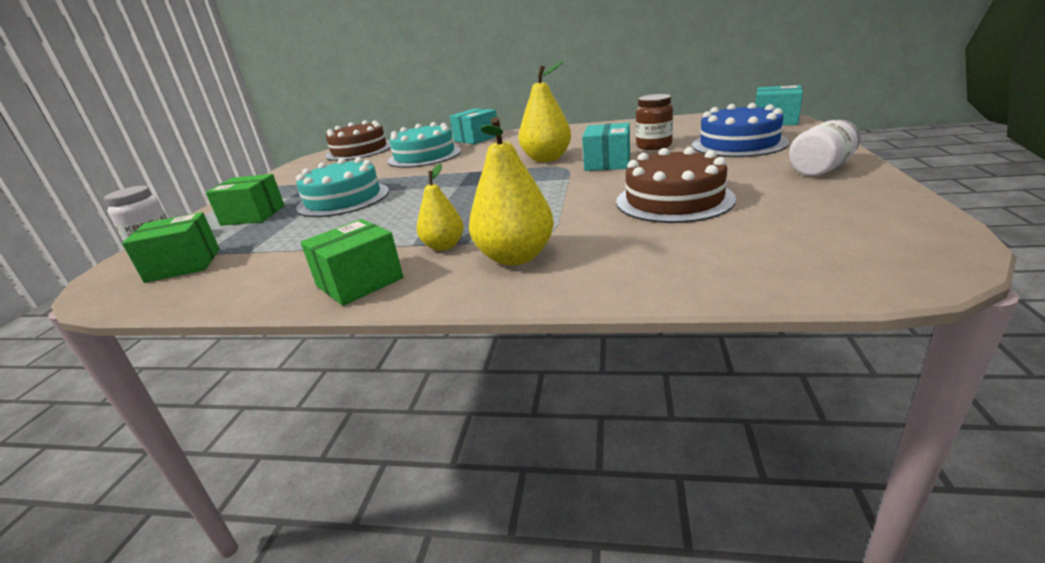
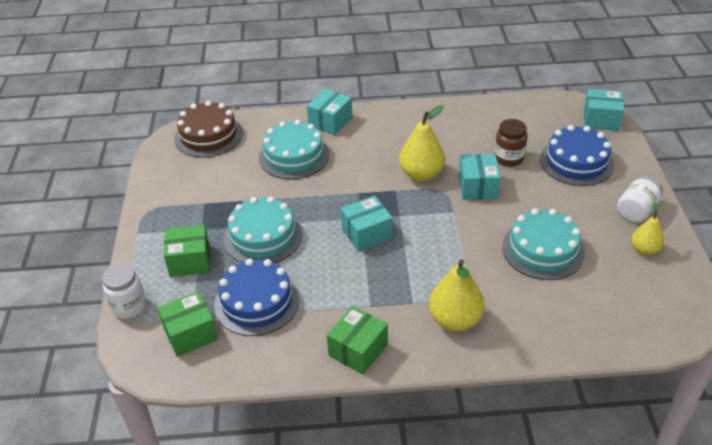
camera: 15 degrees left, 15 degrees up
(284, 242) = (256, 302): none -> blue cake
(444, 246) = (396, 307): yellow pear -> yellow pear (644, 249)
(456, 195) = (367, 234): none -> turquoise box
(674, 200) = (543, 249): brown cake -> turquoise cake

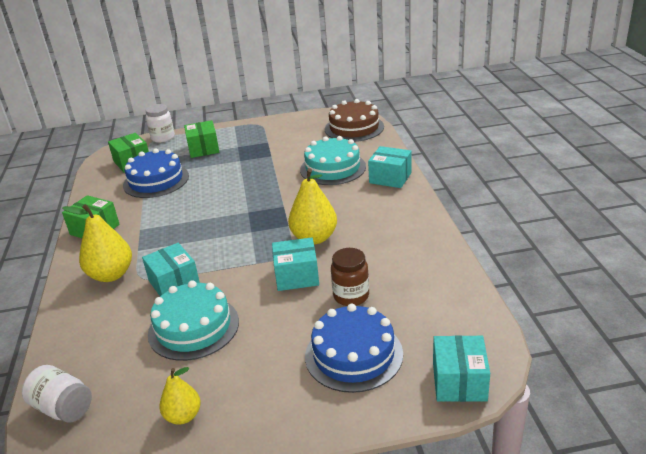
camera: 85 degrees right, 10 degrees down
(263, 236) = (227, 171): turquoise cake -> none
(367, 234) = (227, 217): turquoise box -> turquoise box (174, 283)
(636, 210) = (257, 412): white jar -> white jar (63, 408)

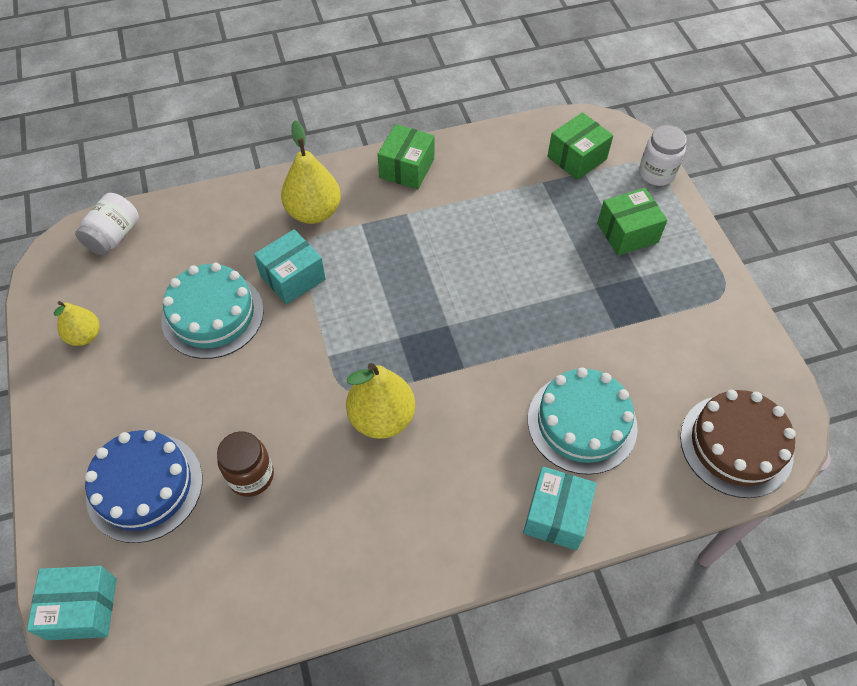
camera: 80 degrees right, 25 degrees up
(156, 180) = (527, 198): blue cake -> none
(296, 276) = (297, 407): turquoise box -> none

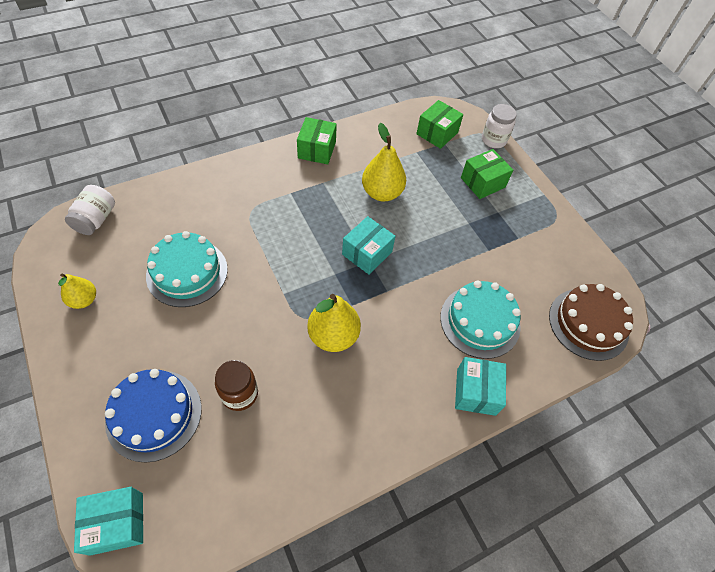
camera: 15 degrees left, 0 degrees up
(293, 277) = (245, 237): turquoise box -> turquoise box (367, 253)
(314, 212) = (253, 187): yellow pear -> yellow pear (382, 193)

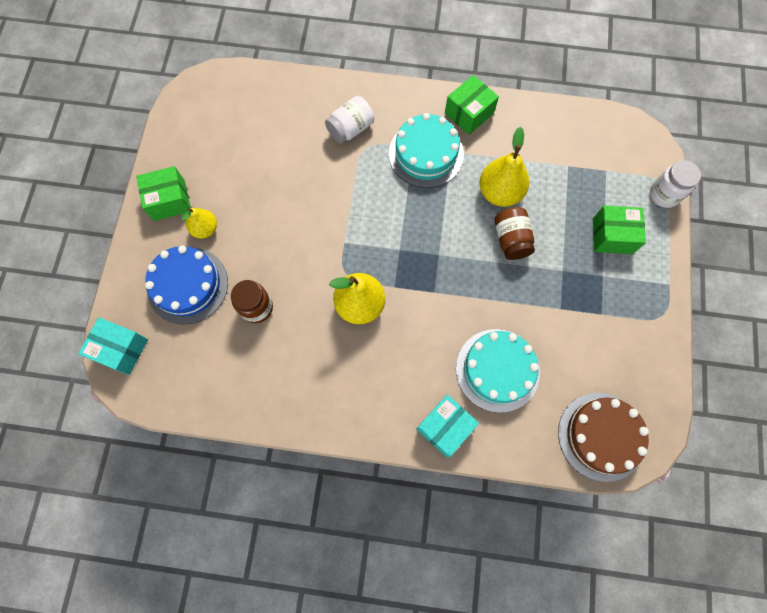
camera: 40 degrees right, 15 degrees up
(84, 300) = (190, 159): yellow pear -> yellow pear (205, 229)
(96, 219) = (237, 88): white jar -> white jar (350, 129)
(187, 272) = (279, 178): turquoise cake -> turquoise cake (426, 154)
(367, 253) = (441, 246): turquoise box -> none
(415, 221) = (511, 239): none -> brown jar
(437, 133) = (606, 155): green box -> green box (169, 200)

